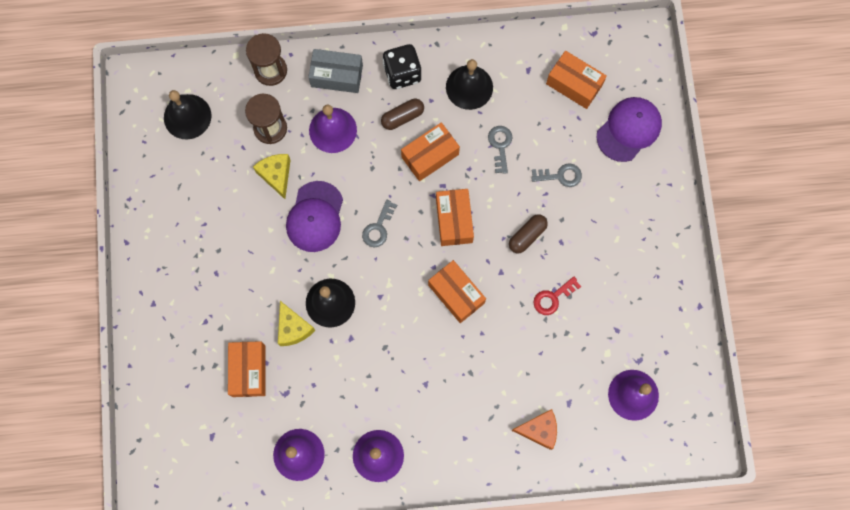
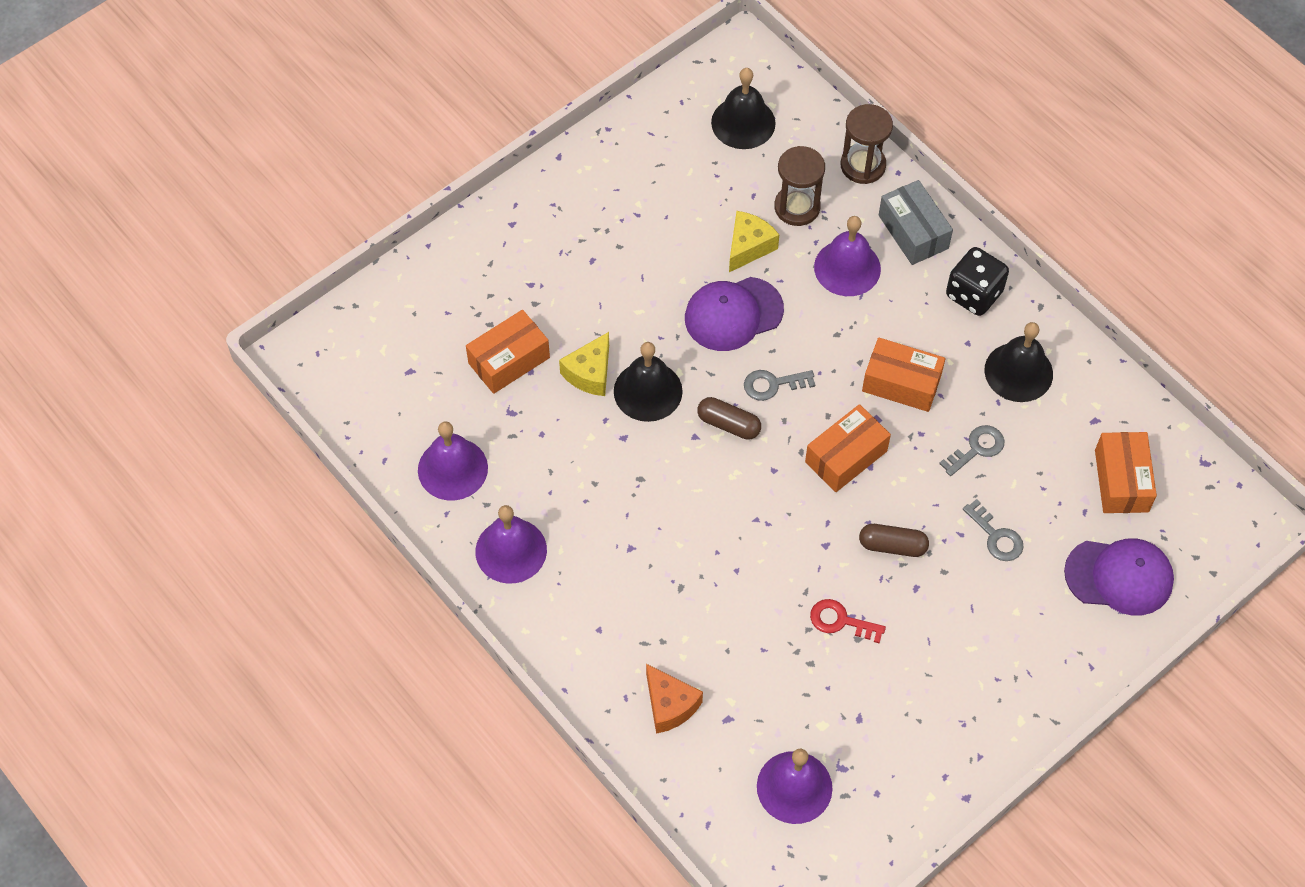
camera: 55 degrees right, 15 degrees down
(402, 117) = (922, 327): brown capsule -> brown capsule (728, 424)
(456, 294) = (761, 513): orange box -> none

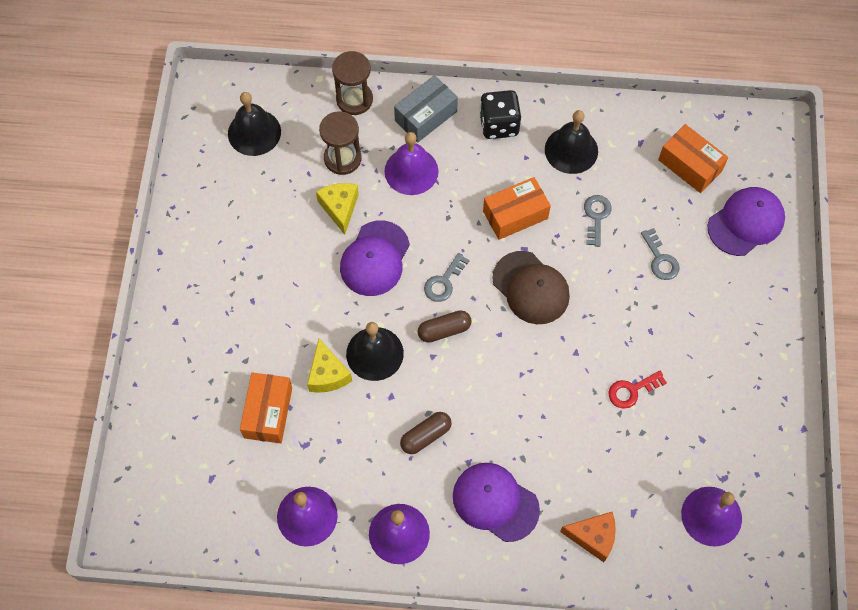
camera: 45 degrees left, 5 degrees up
(617, 600) = (495, 502): none -> purple cap
(846, 456) = (531, 288): orange box -> brown cap
(892, 546) = (612, 318): brown capsule -> brown capsule (426, 436)
(913, 232) = (426, 116): grey box -> grey box turned 60 degrees counterclockwise
(996, 536) = (660, 259): grey key -> grey key turned 60 degrees clockwise

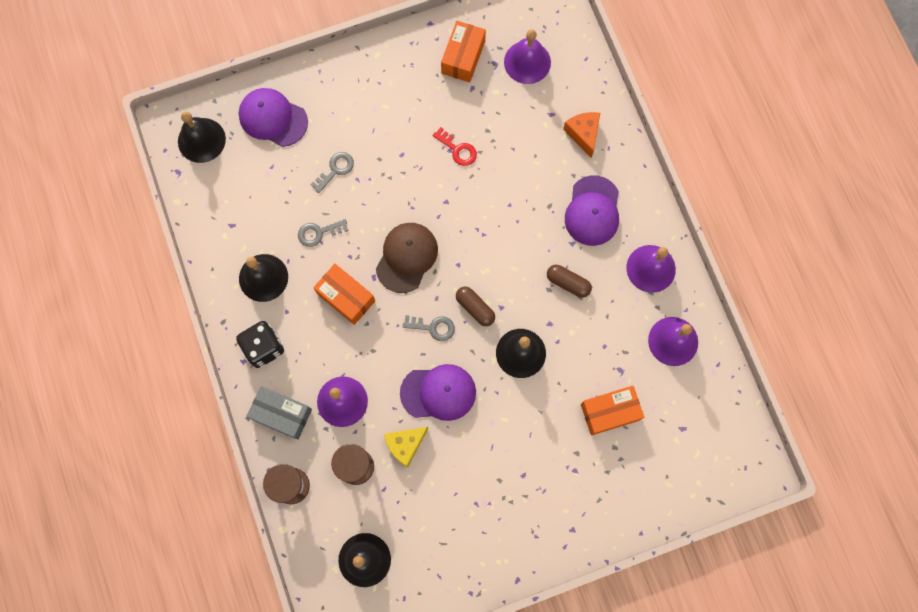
camera: 115 degrees left, 10 degrees up
(327, 374) = (556, 381): yellow cheese -> none
(690, 165) = (237, 178): orange box -> orange box (463, 57)
(747, 148) = (201, 140): none -> black bell

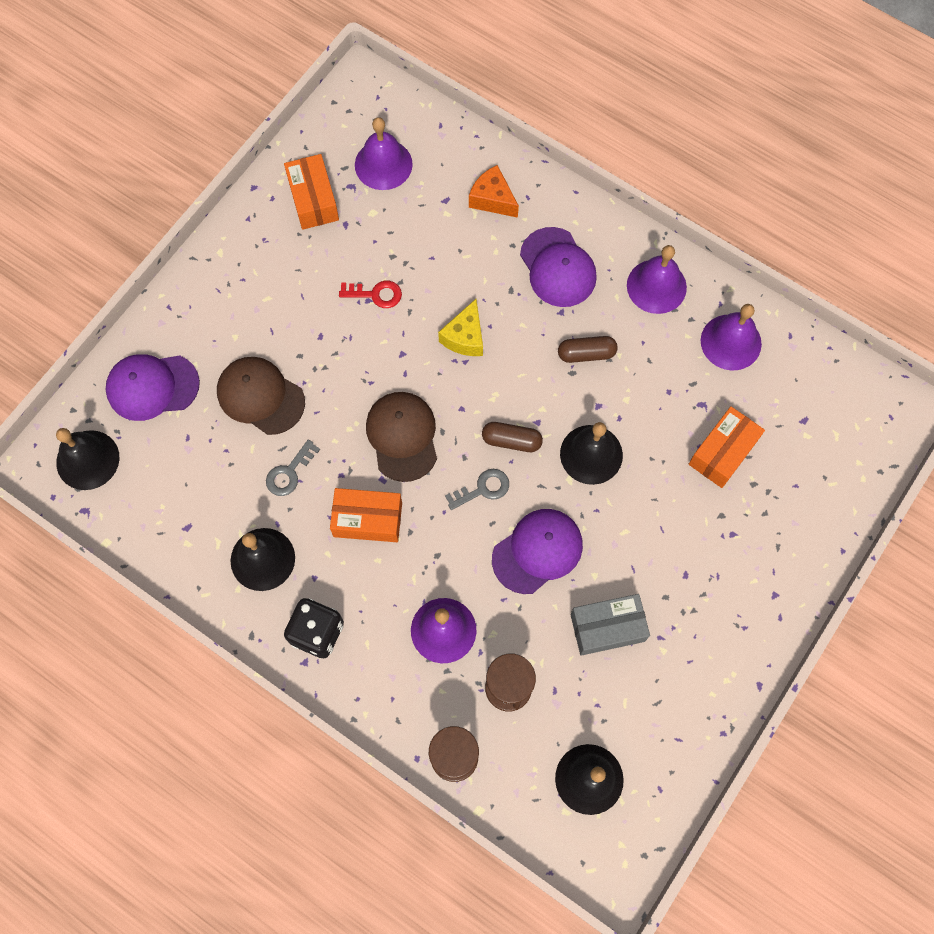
camera: 35 degrees left, 5 degrees down
(282, 414) = (388, 689): grey box -> grey box (607, 627)
(335, 170) = (260, 396): grey key -> brown cap
(405, 445) = (543, 629): yellow cheese -> yellow cheese (465, 337)

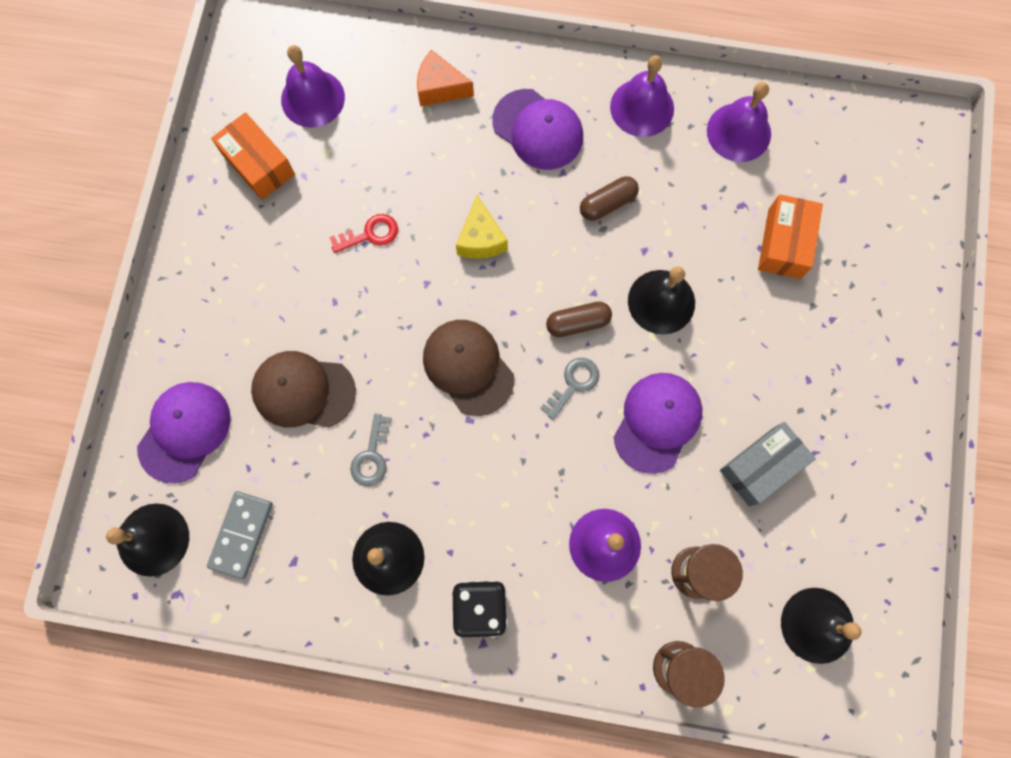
camera: 25 degrees left, 5 degrees up
(152, 387) = (184, 431): purple cap -> purple cap turned 150 degrees clockwise
(157, 487) = (241, 534): none -> grey domino
(368, 520) = (475, 468): orange box -> none

